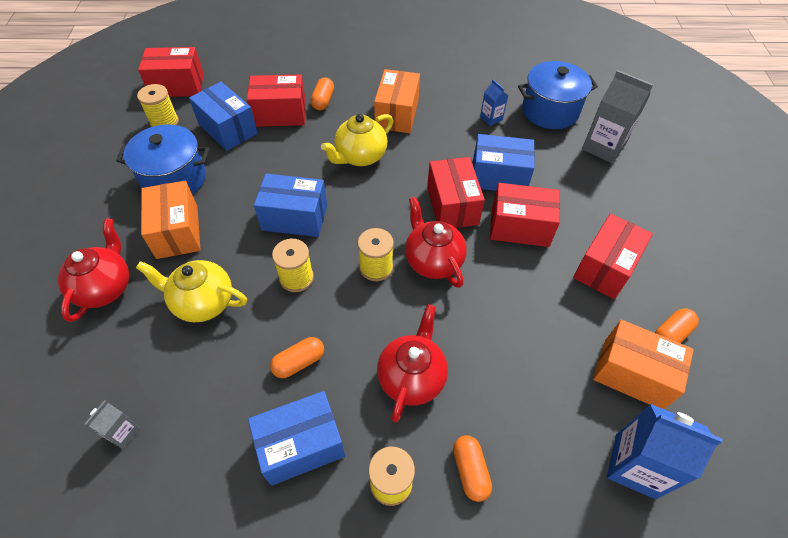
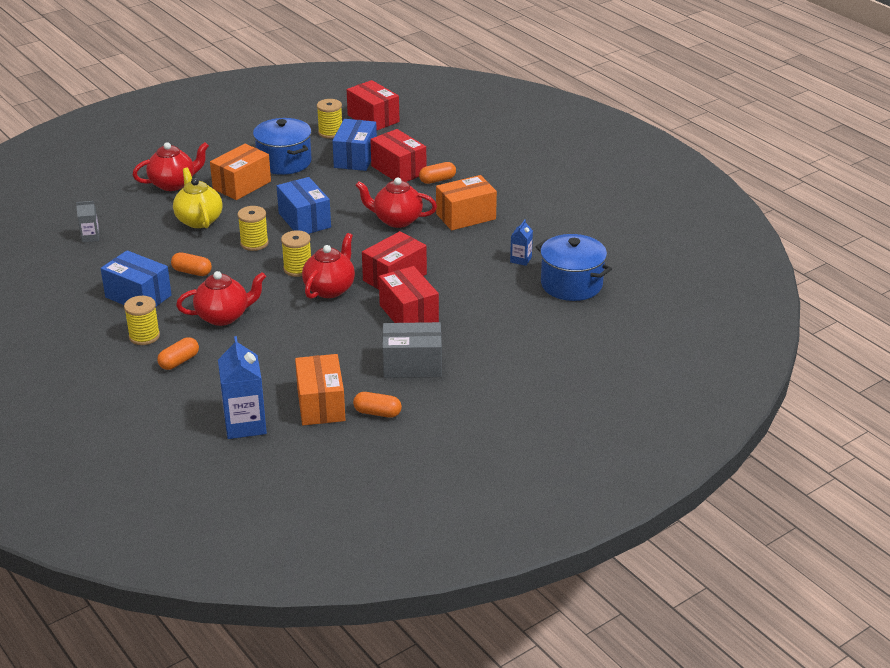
camera: 55 degrees right, 20 degrees down
(360, 156) = (397, 220): yellow teapot -> red teapot
(498, 176) = (453, 287): blue box -> none
(603, 147) = (558, 325): grey carton -> none
(605, 267) = (412, 365): red box -> grey box

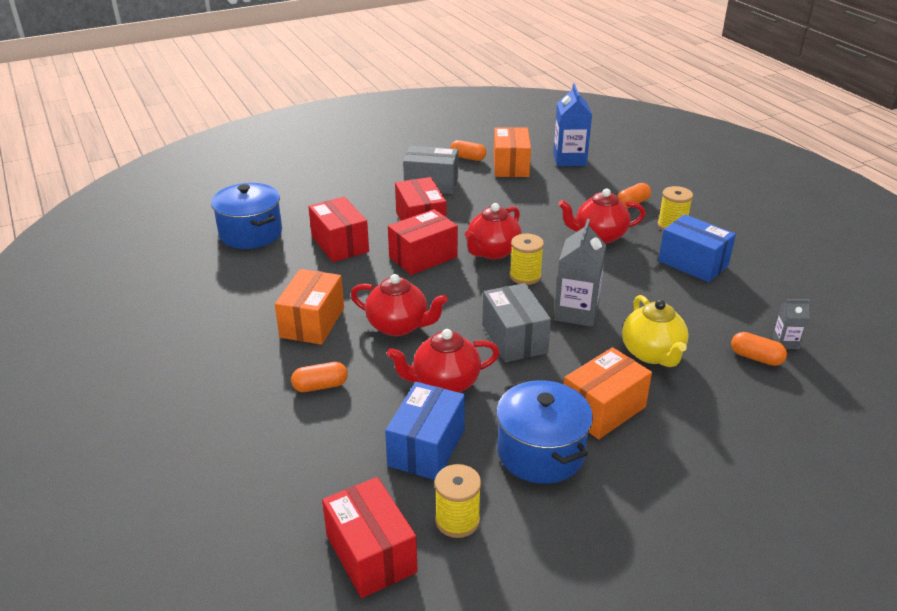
camera: 170 degrees left, 0 degrees up
(173, 184) = (707, 424): red teapot -> red teapot (445, 383)
(192, 272) = (642, 284): orange capsule -> orange capsule (756, 357)
(254, 243) = (576, 312): yellow spool -> grey carton
(304, 220) = (514, 338): blue box -> grey box
(398, 170) = (368, 413): red box -> red box (340, 244)
(466, 216) = (312, 322): orange box -> orange box turned 60 degrees counterclockwise
(521, 259) = (283, 263): blue carton -> none

